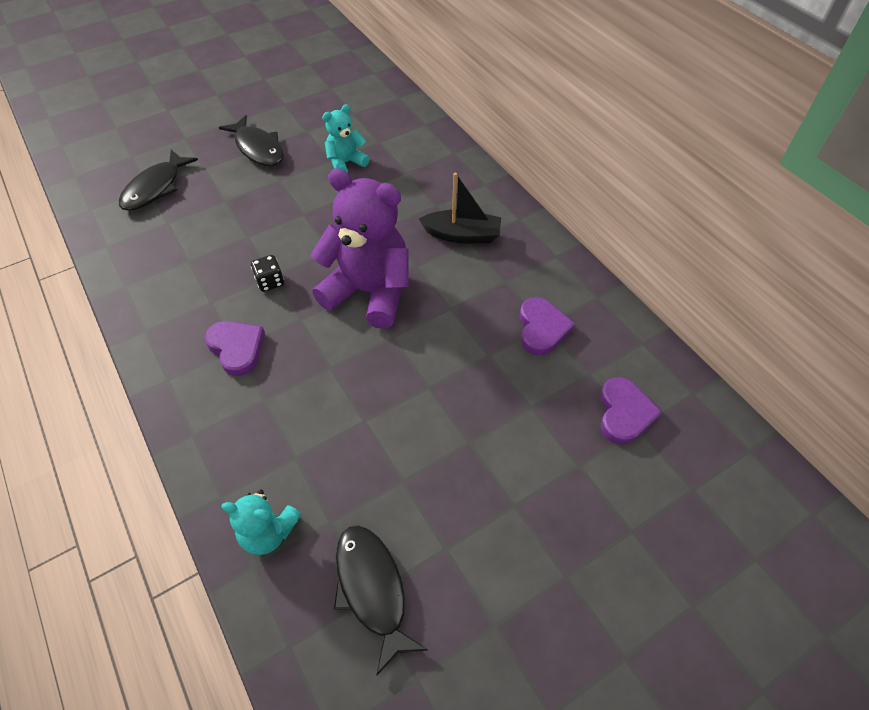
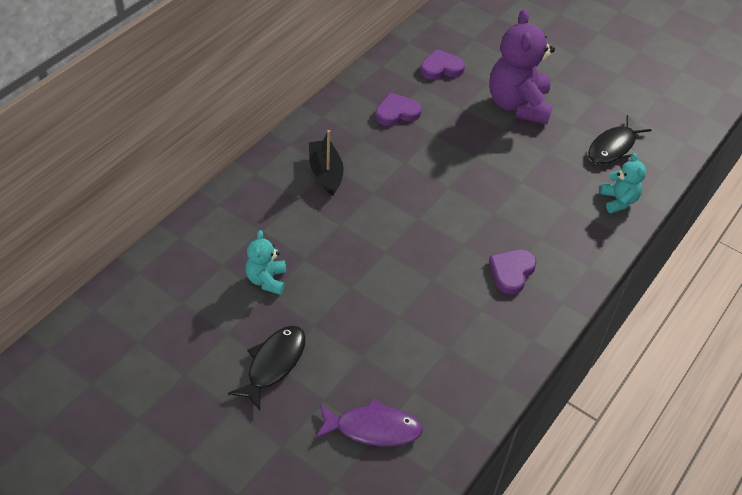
camera: 115 degrees left, 5 degrees down
(155, 188) = (373, 428): black fish -> purple fish
(270, 282) = (439, 278): black dice -> none
(346, 163) = (266, 280): turquoise teddy bear -> turquoise teddy bear turned 60 degrees clockwise
(369, 292) = (415, 212): purple teddy bear -> purple teddy bear (518, 105)

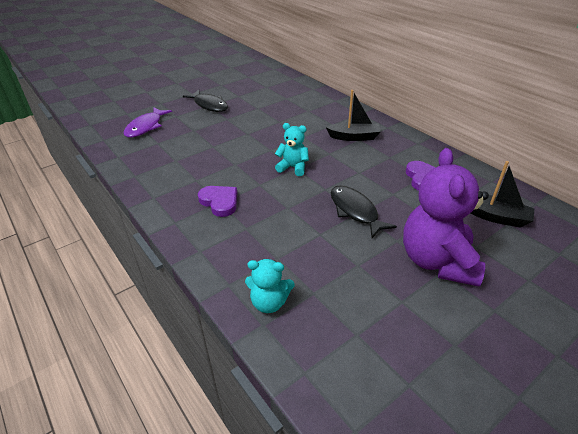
camera: 110 degrees right, 10 degrees down
(266, 280) = (268, 108): turquoise teddy bear -> turquoise teddy bear (293, 167)
(441, 68) = (495, 217): purple heart -> black boat
(518, 105) = (437, 261): purple teddy bear -> purple teddy bear turned 105 degrees counterclockwise
(614, 147) = (357, 330): black fish -> black fish (355, 211)

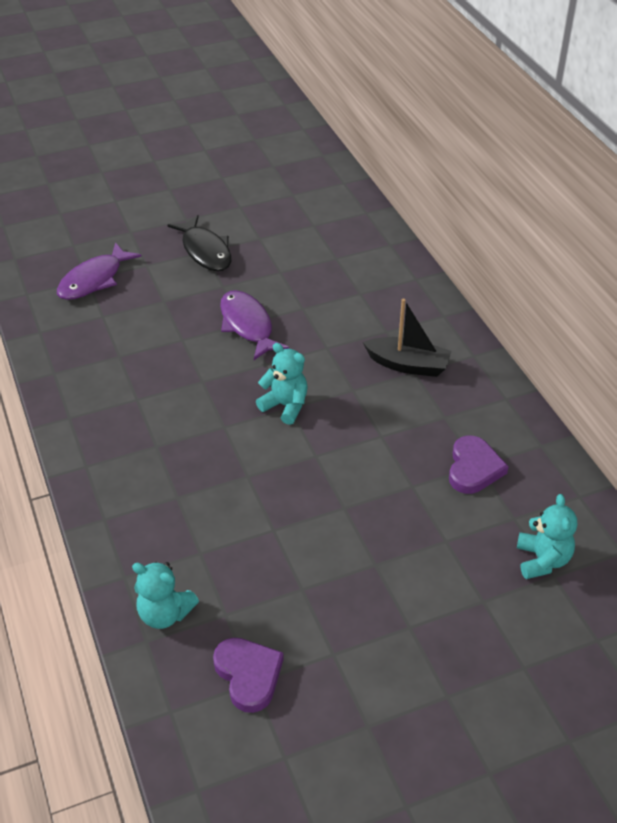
camera: 15 degrees right, 5 degrees up
(220, 202) = (157, 446): purple heart -> purple heart (248, 675)
(250, 134) = (247, 325): none -> purple fish
(355, 211) = (340, 503): black fish -> none
(437, 261) = (413, 609): purple teddy bear -> none
(495, 217) = (542, 560): black boat -> turquoise teddy bear

